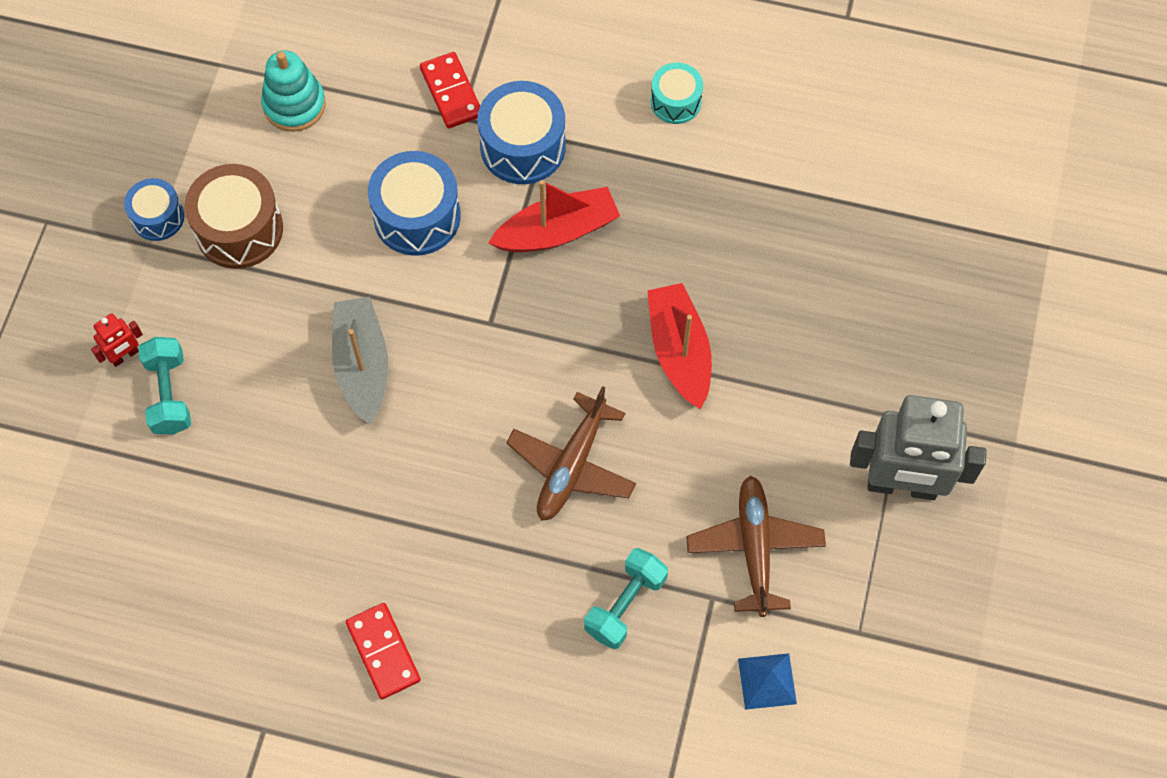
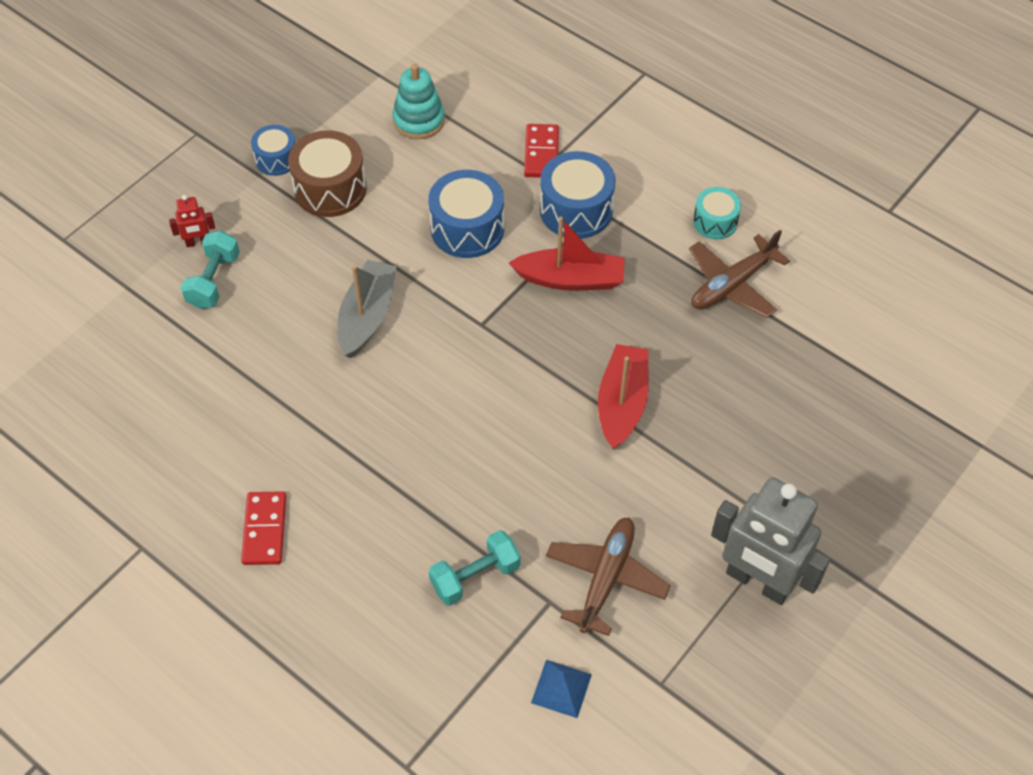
camera: 25 degrees right, 10 degrees down
(571, 466) = (488, 454): brown plane -> brown plane (732, 285)

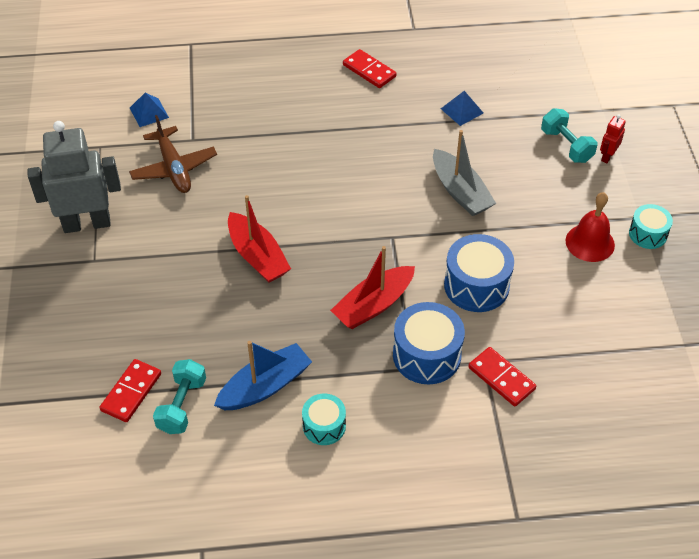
camera: 135 degrees right, 5 degrees down
(246, 397) = (462, 111): none -> blue pyramid
(276, 159) = (648, 234): blue drum -> turquoise drum
(330, 189) = (590, 242): brown drum -> red bell
(419, 120) = (610, 333): turquoise stacking toy -> none
(475, 577) = (242, 123): turquoise dumbbell -> turquoise dumbbell (182, 405)
(732, 285) = (265, 386): brown plane -> blue boat
(851, 365) = (131, 392): none -> red domino

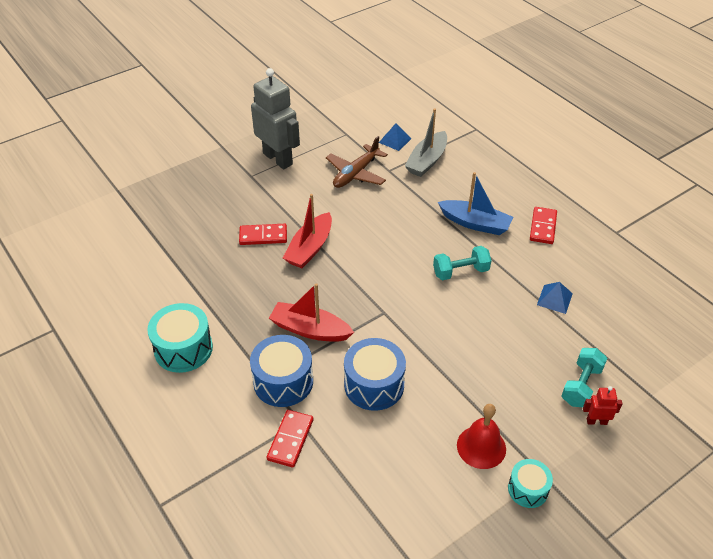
camera: 60 degrees right, 5 degrees down
(131, 392) = (157, 240): red domino -> red domino (263, 236)
(182, 405) = (160, 268): turquoise dumbbell -> turquoise dumbbell (460, 272)
(265, 386) = (200, 302): blue boat -> blue boat (475, 223)
(324, 426) = (183, 349): turquoise drum -> turquoise drum, size x1.66
(460, 192) = (464, 334): grey boat -> grey boat (427, 161)

